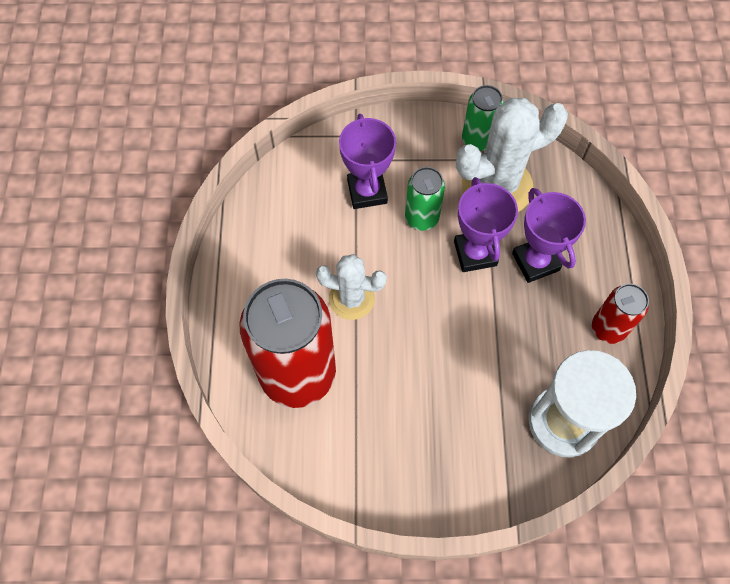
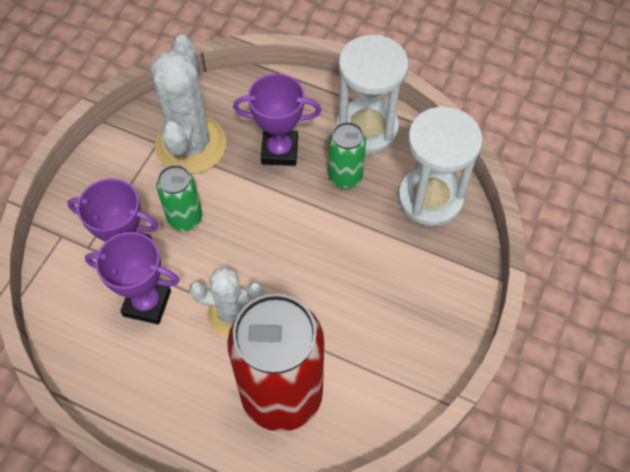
camera: 65 degrees left, 5 degrees down
(351, 298) = (231, 314): white cactus -> white cactus turned 60 degrees clockwise
(475, 253) = (245, 192): purple trophy -> purple trophy (147, 303)
(477, 140) = (135, 138): green can -> green can (345, 177)
(608, 328) = (367, 129): red can -> white hourglass

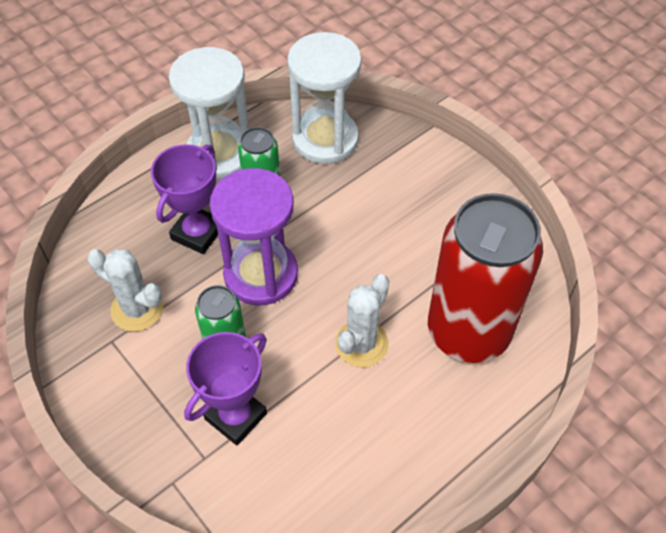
camera: 65 degrees left, 5 degrees down
(147, 303) = (309, 419): purple trophy -> none
(191, 145) = (137, 309): white cactus -> white cactus, size x0.61
(262, 212) = (261, 274): none -> purple hourglass

